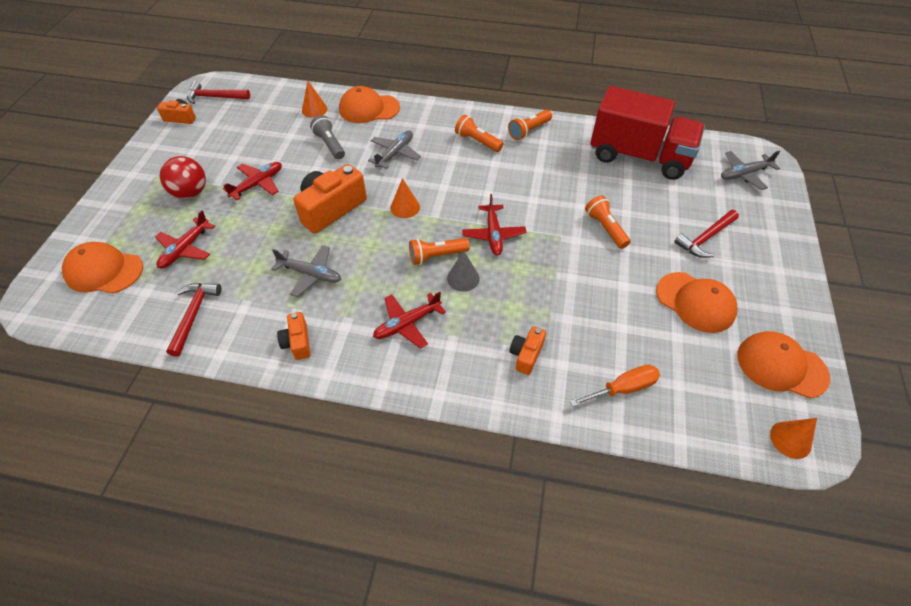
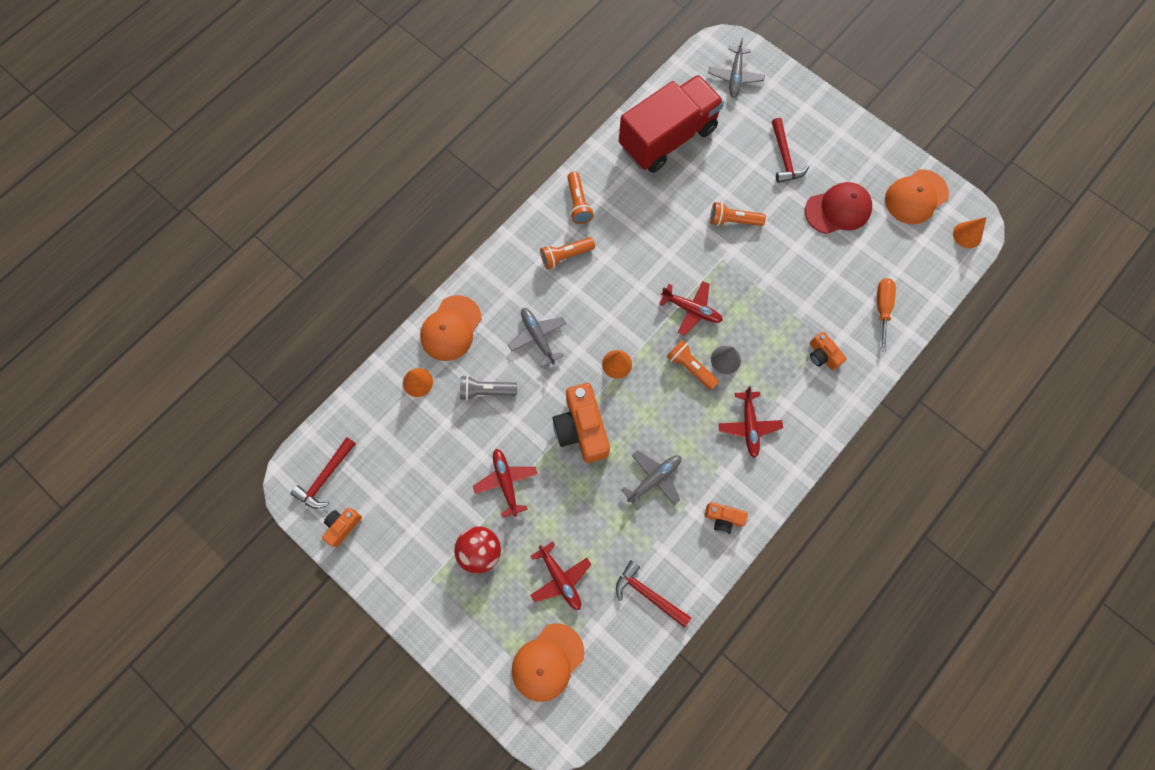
camera: 60 degrees left, 20 degrees up
(436, 256) = (690, 367): orange flashlight -> orange flashlight turned 120 degrees clockwise
(695, 302) = (838, 210): orange cap -> red cap

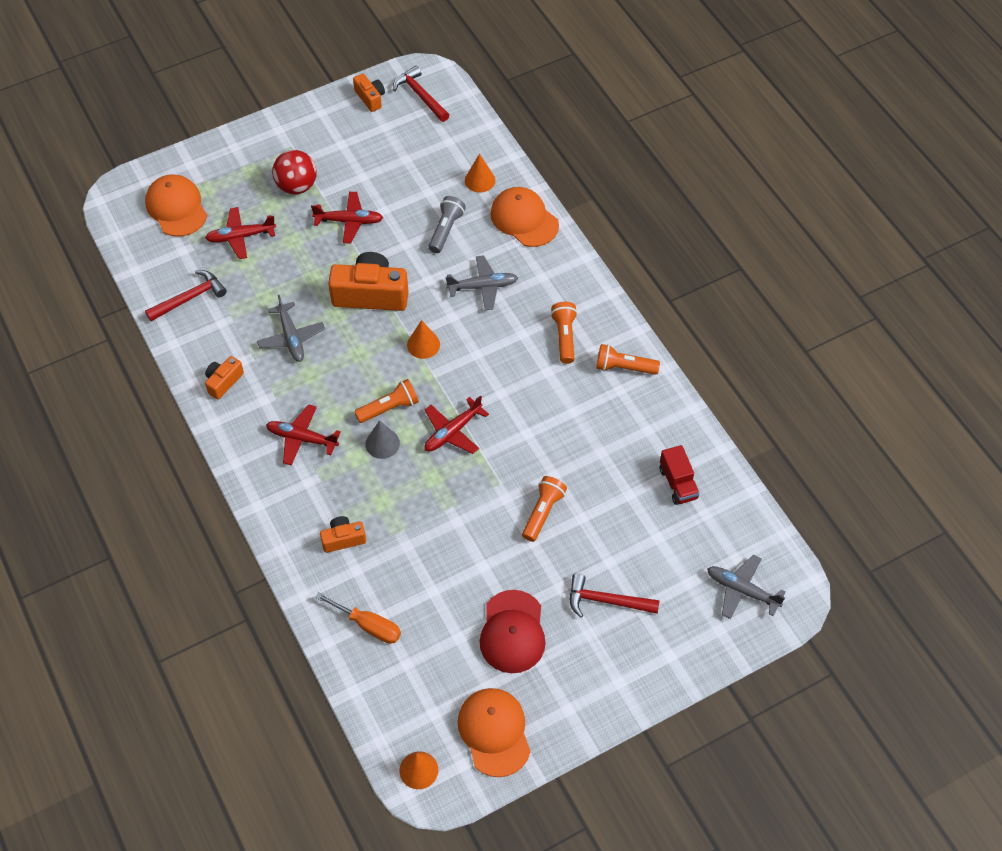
camera: 110 degrees right, 15 degrees down
(667, 138) = (678, 483): red truck -> red truck, size x0.42

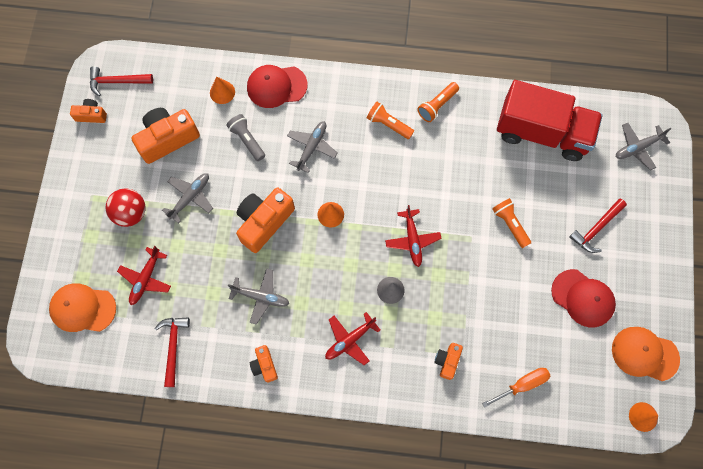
camera: 55 degrees left, 15 degrees up
(349, 221) = (190, 197): red plane -> grey plane
(389, 408) = (365, 268): orange flashlight -> none
(394, 168) = (168, 139): none -> orange camera
(524, 219) = (276, 86): orange cap -> red cap
(678, 483) = (542, 132): red truck -> red truck, size x2.38

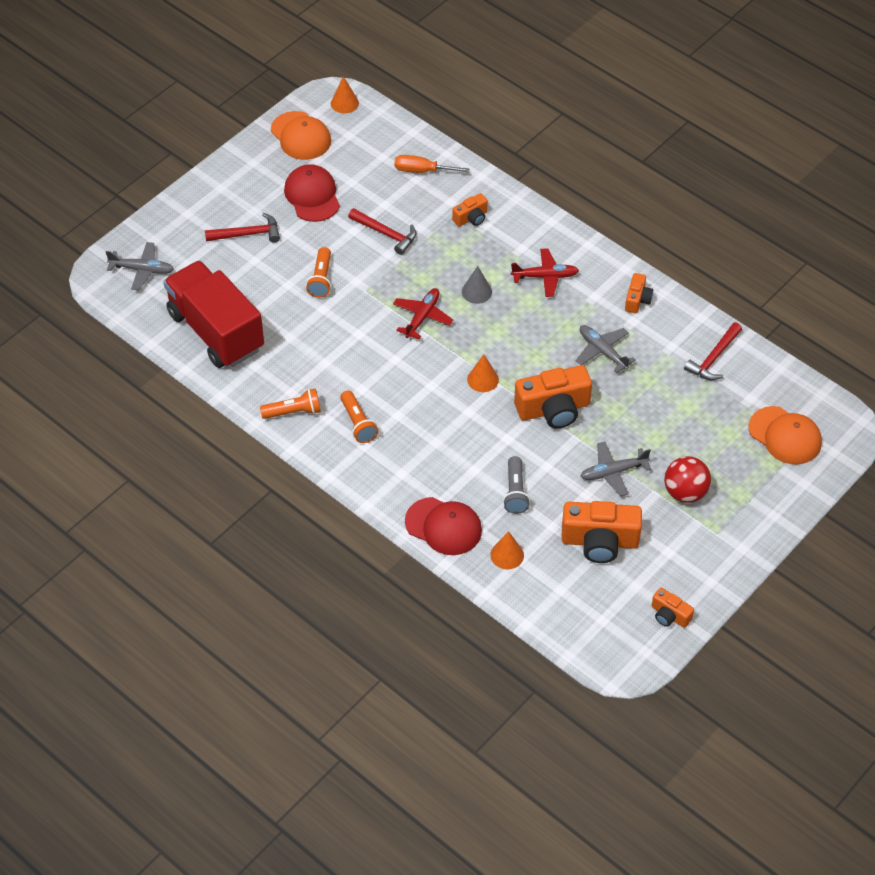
camera: 145 degrees left, 20 degrees down
(117, 82) = (618, 635): red hammer -> red hammer (386, 234)
(146, 279) = (706, 426): red plane -> none
(312, 147) = (453, 447): grey plane -> none

